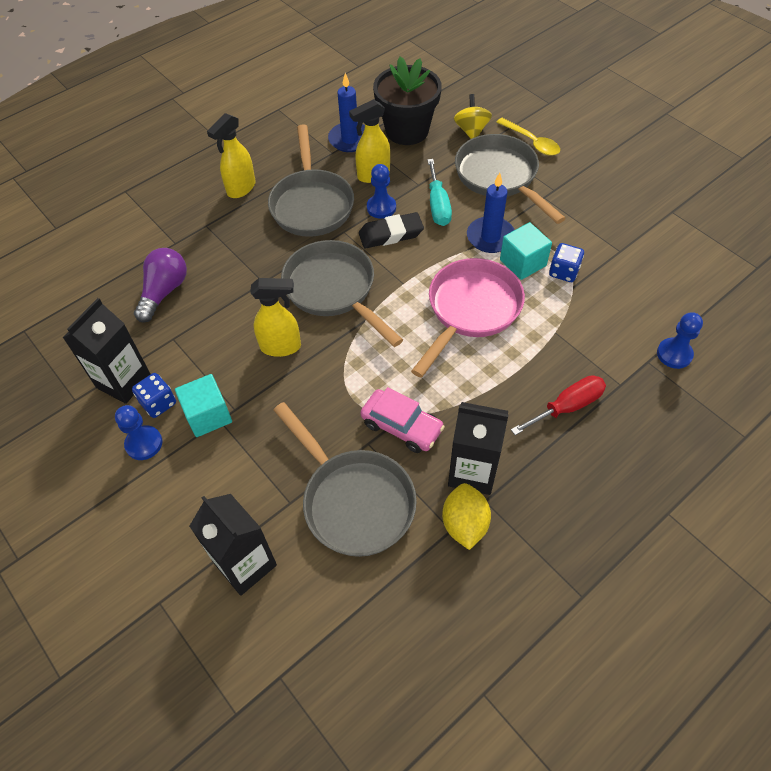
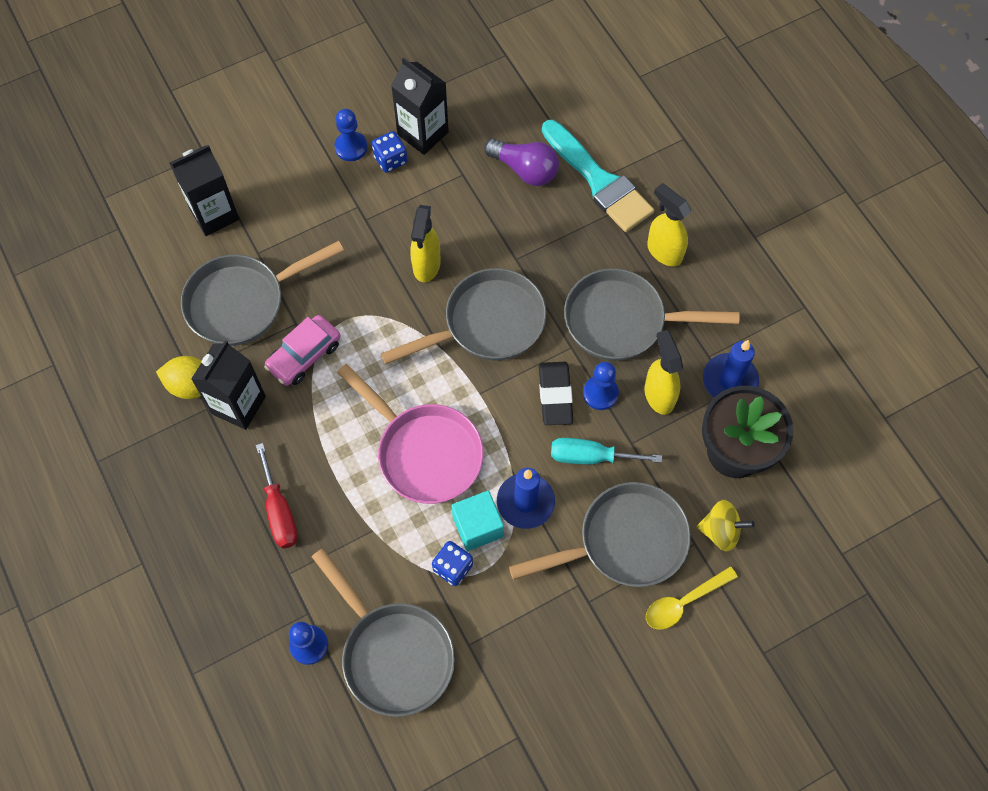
camera: 100 degrees right, 10 degrees up
(173, 238) = (599, 181): none -> turquoise brush
(208, 415) = (365, 198): turquoise cube -> none
(651, 296) = (393, 653): none -> grey pan

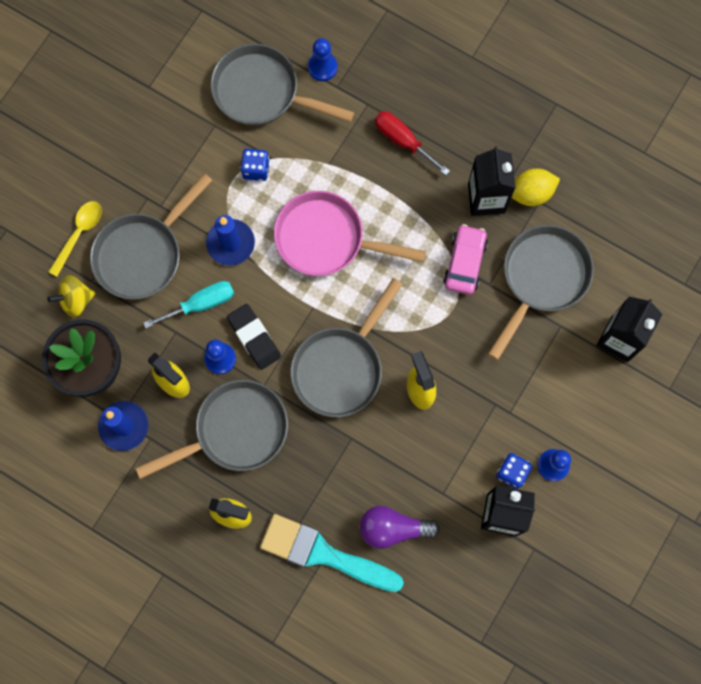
camera: 150 degrees right, 10 degrees up
(478, 526) = (255, 207): turquoise cube -> none

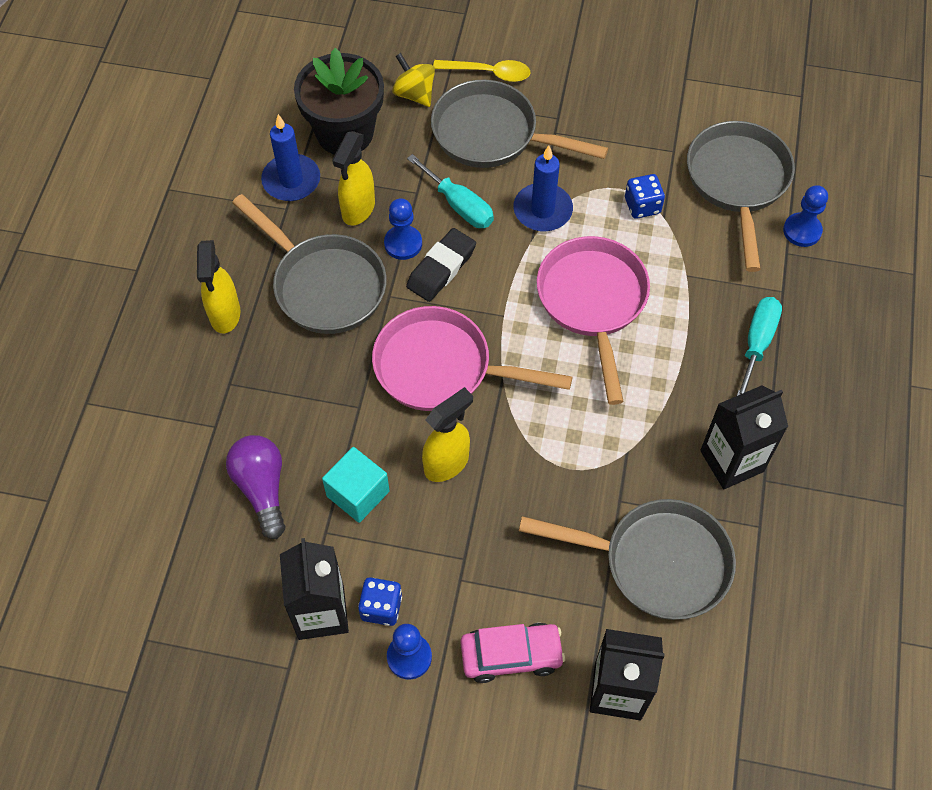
camera: 70 degrees right, 15 degrees down
(323, 554) = (207, 422): turquoise brush -> none
(341, 367) = (442, 368): grey pan -> pink pan
(403, 141) = (757, 343): red screwdriver -> turquoise screwdriver
(421, 461) = (358, 494): none -> turquoise cube
(464, 263) = (634, 462): pink car -> pink car (511, 655)
(531, 193) = (766, 513): yellow lemon -> none

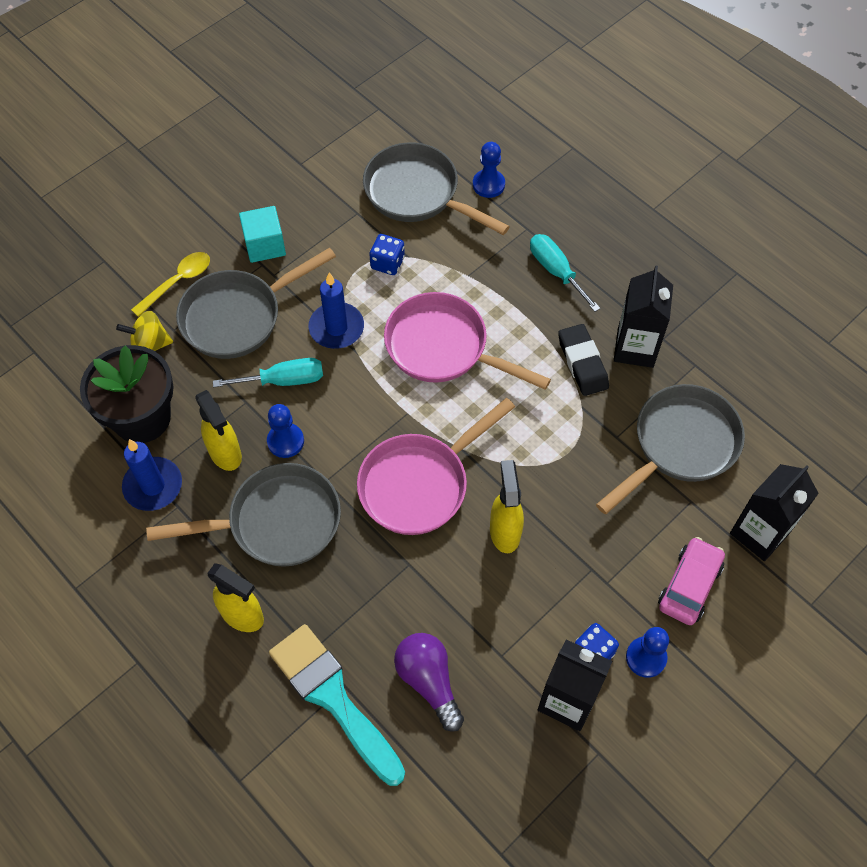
camera: 55 degrees left, 0 degrees up
(199, 425) = (333, 698): none -> turquoise brush
(262, 489) = (429, 681): purple light bulb -> purple light bulb turned 45 degrees clockwise
(358, 494) = (485, 611): turquoise cube -> turquoise cube (265, 245)
(441, 268) = (331, 429): black eraser -> black eraser (582, 363)

